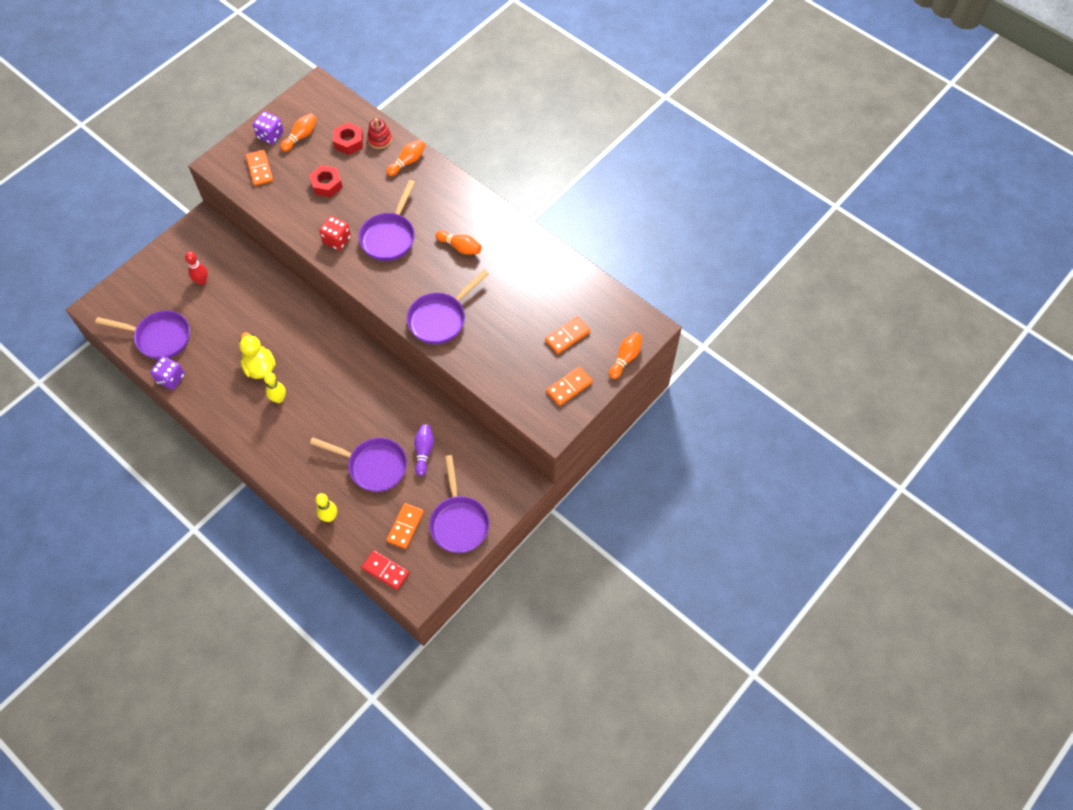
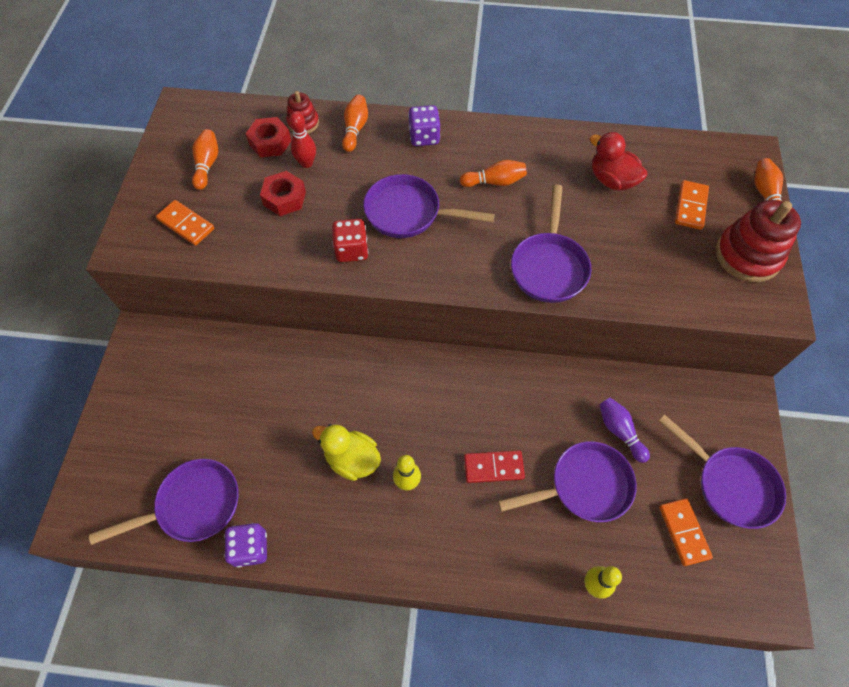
camera: 35 degrees left, 0 degrees up
(202, 281) = (194, 402): red bowling pin -> red bowling pin (306, 163)
(270, 135) = (168, 182): purple dice -> purple dice (424, 137)
(385, 571) = (715, 603): red domino -> red domino (493, 467)
(389, 237) = (408, 213): purple pan -> purple pan turned 120 degrees clockwise
(535, 289) = (611, 180): none -> red duck
(569, 387) = (747, 255): orange domino -> red stacking toy

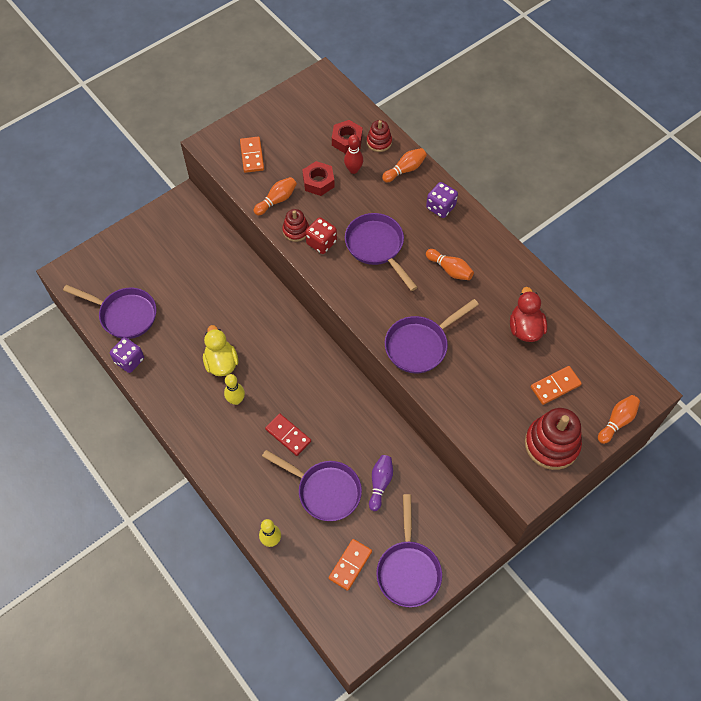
camera: 45 degrees right, 0 degrees up
(207, 165) = (298, 128): orange bowling pin -> orange bowling pin (277, 200)
(313, 259) = (296, 230): none -> red stacking toy

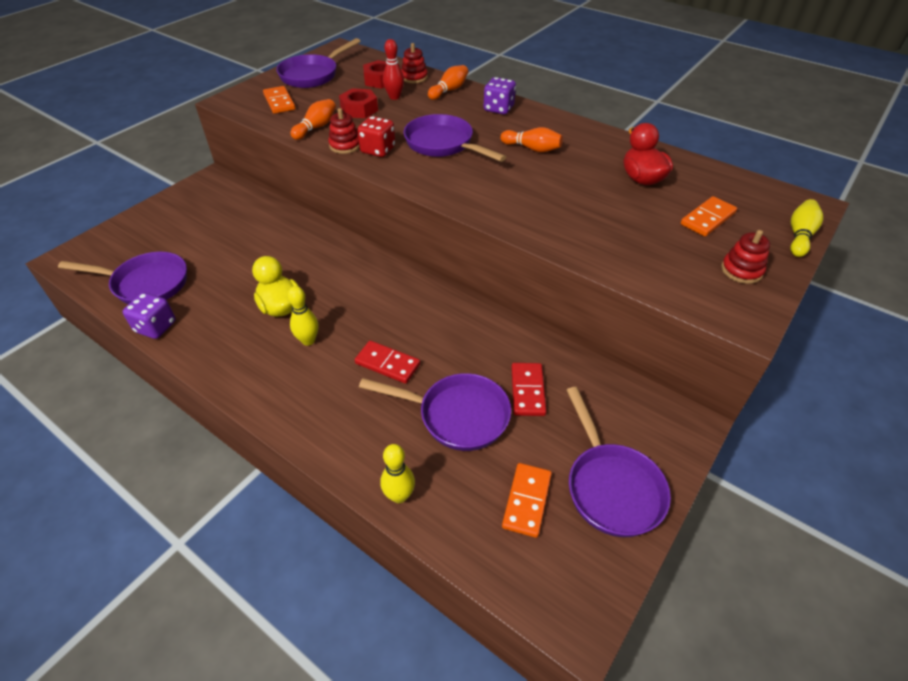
camera: 15 degrees left, 15 degrees down
(380, 483) = (527, 391): purple bowling pin -> red domino
(420, 345) = (530, 211): purple pan -> purple pan (312, 75)
(551, 444) = (741, 270): red stacking toy -> red stacking toy, size x0.55
(617, 421) = (799, 236): orange bowling pin -> yellow bowling pin

